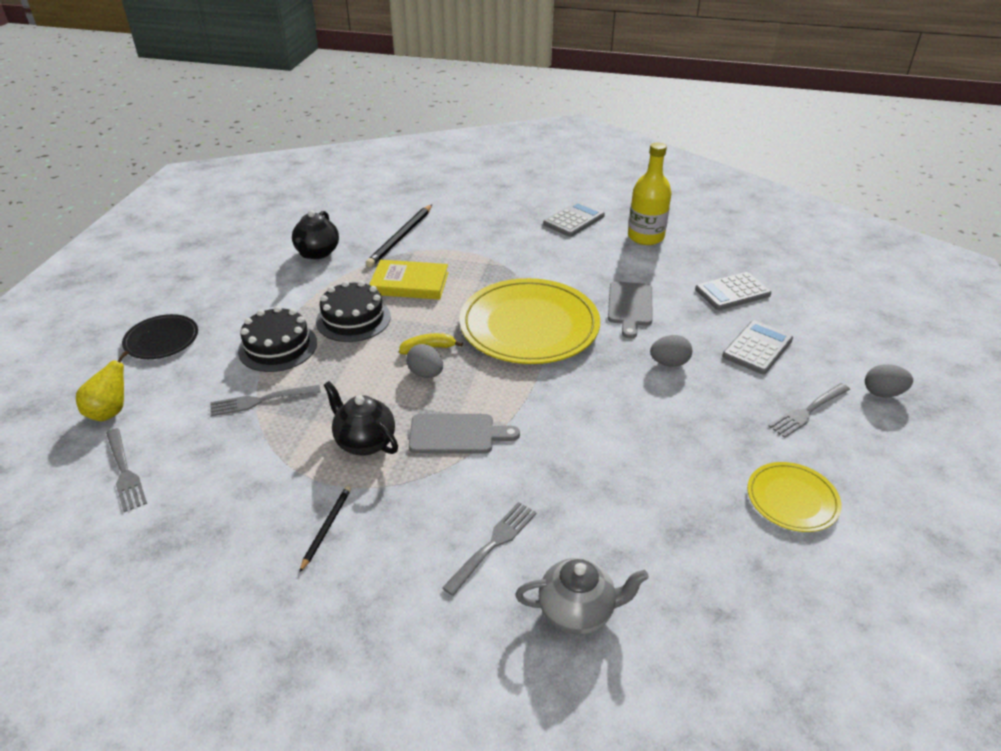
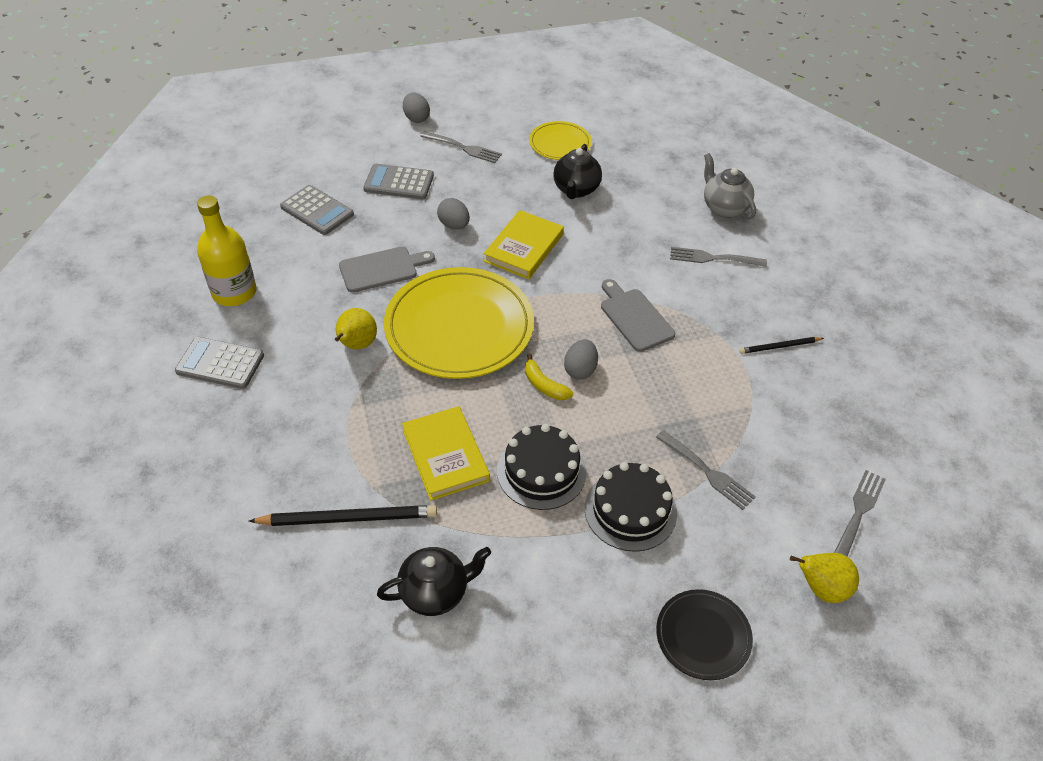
camera: 120 degrees left, 10 degrees up
(364, 442) = (689, 369): black teapot -> black teapot (576, 190)
(548, 274) = (357, 345): none -> yellow pear
(607, 397) = (523, 248): none -> yellow book

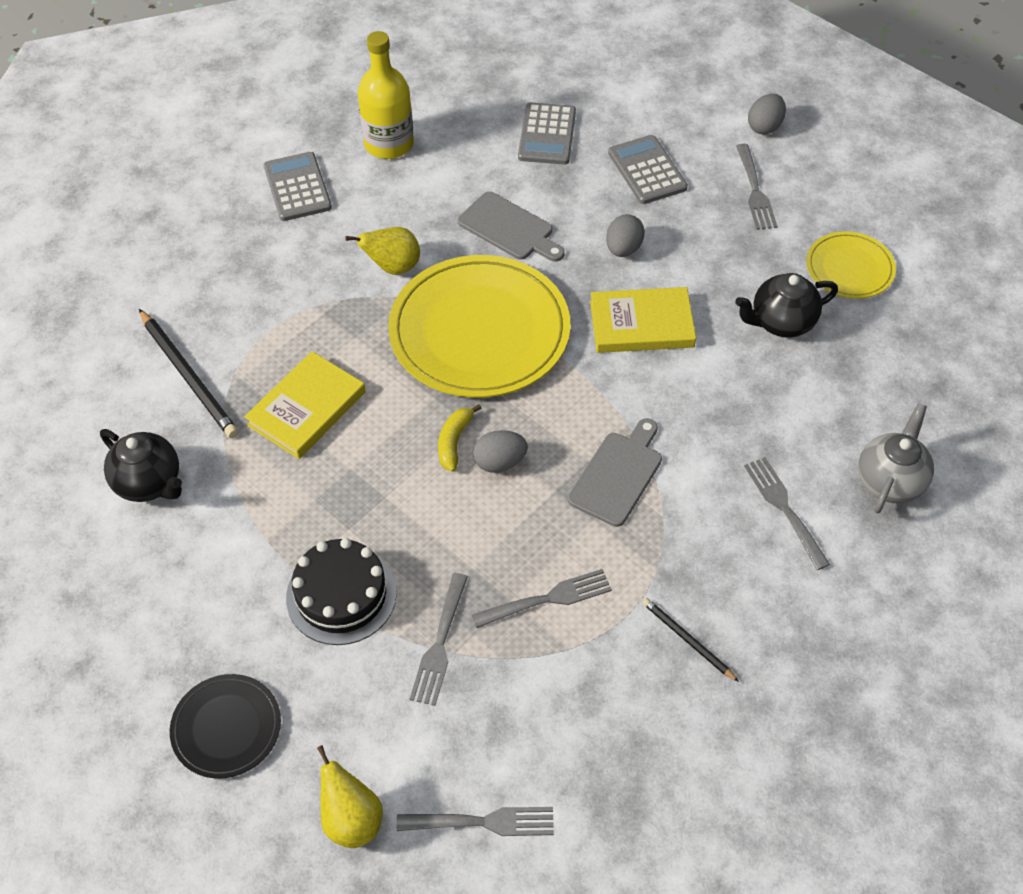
camera: 60 degrees right, 5 degrees up
(541, 471) = (340, 495): black cake -> none
(707, 399) = (546, 599): none -> grey fork

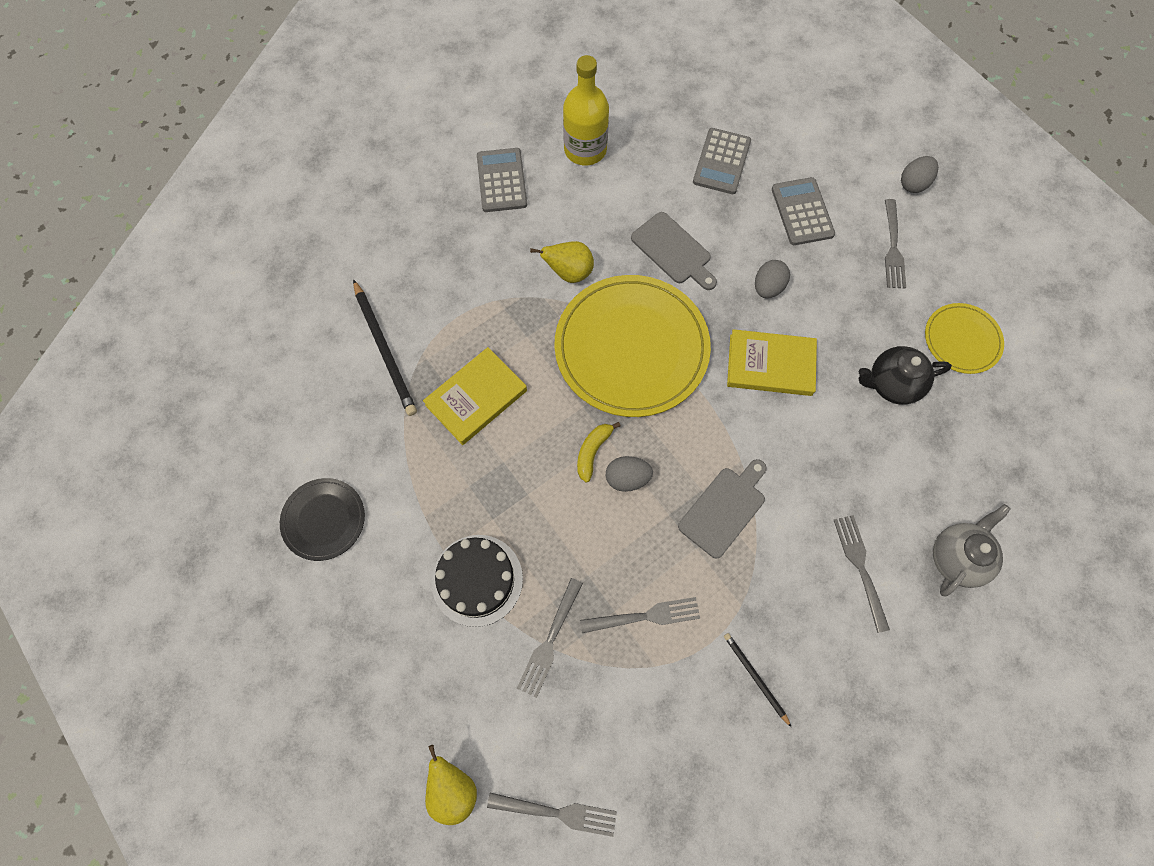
camera: 10 degrees right, 15 degrees up
(149, 483) = (339, 446): black teapot -> none
(226, 728) = (366, 684): black plate -> black plate (324, 520)

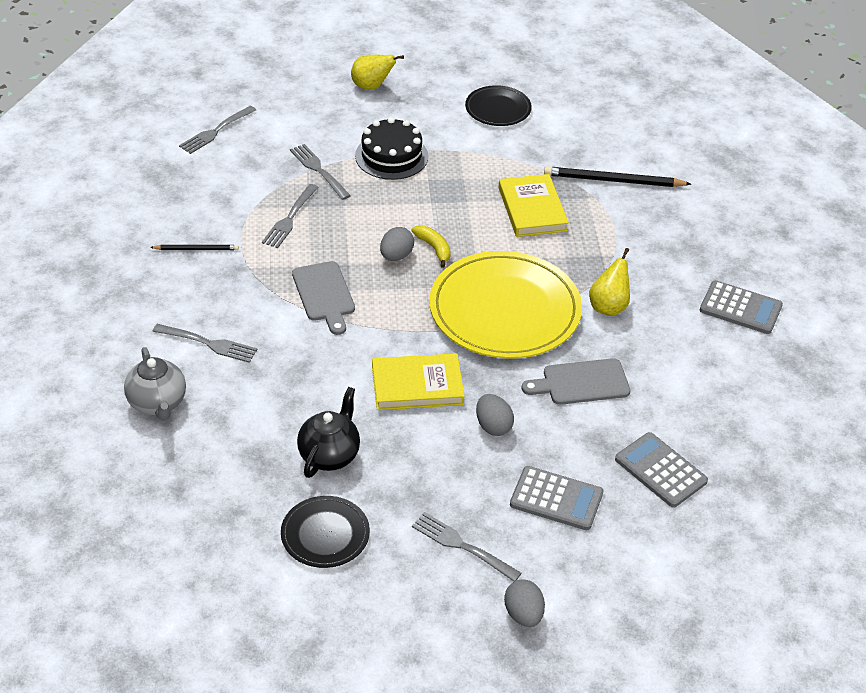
camera: 120 degrees right, 25 degrees down
(453, 789) = (274, 99): yellow pear -> yellow pear (372, 86)
(585, 149) = (742, 378): yellow bottle -> none
(770, 365) = (417, 386): yellow book -> yellow book turned 45 degrees clockwise
(962, 340) = (325, 534): yellow plate -> black plate

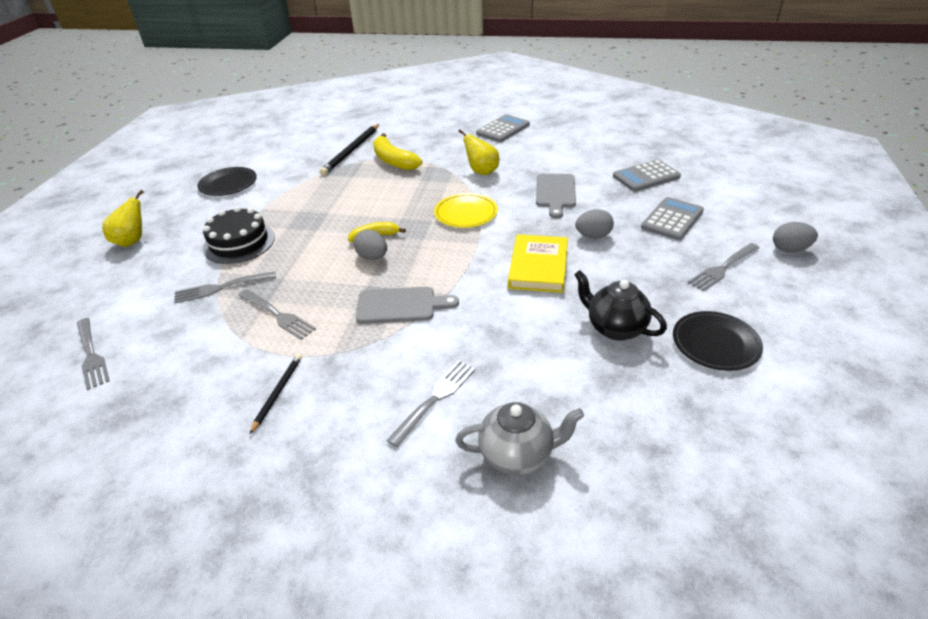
camera: 70 degrees left, 5 degrees down
(505, 310) = (466, 213): yellow plate -> yellow plate, size x0.50
(532, 209) = (359, 186): yellow book -> none
(604, 223) = (393, 161): none -> yellow banana

